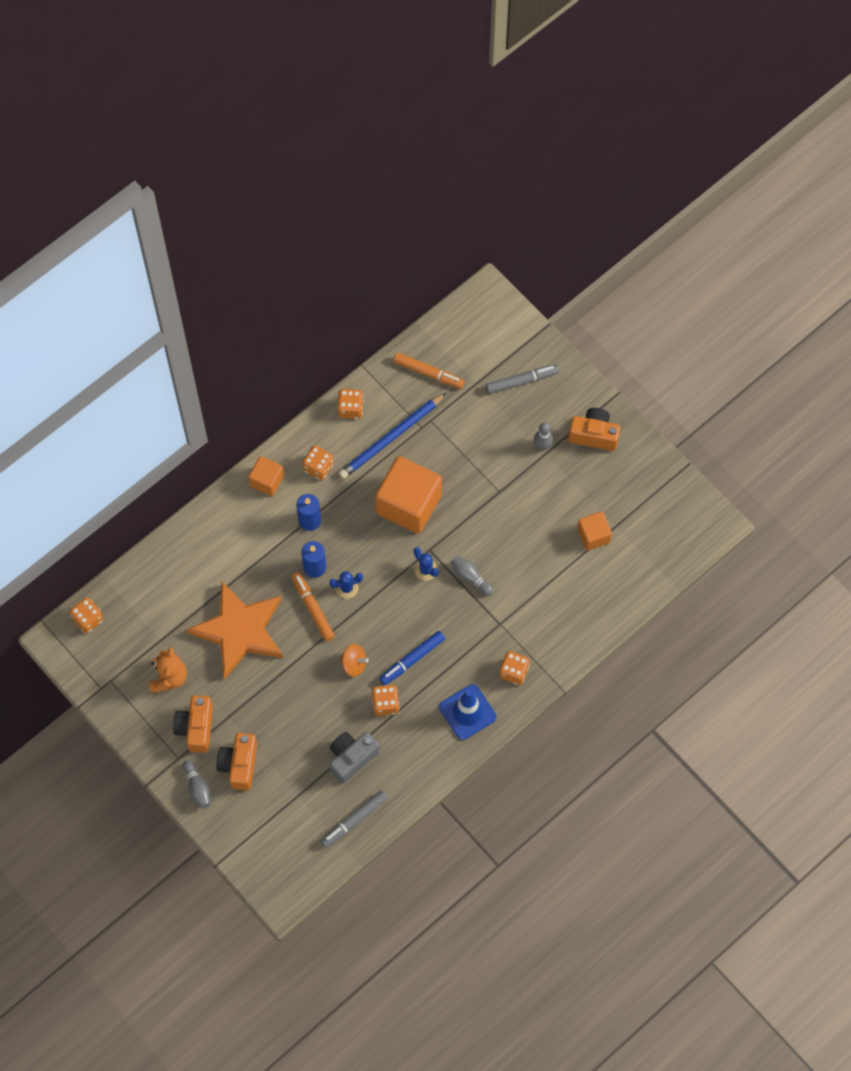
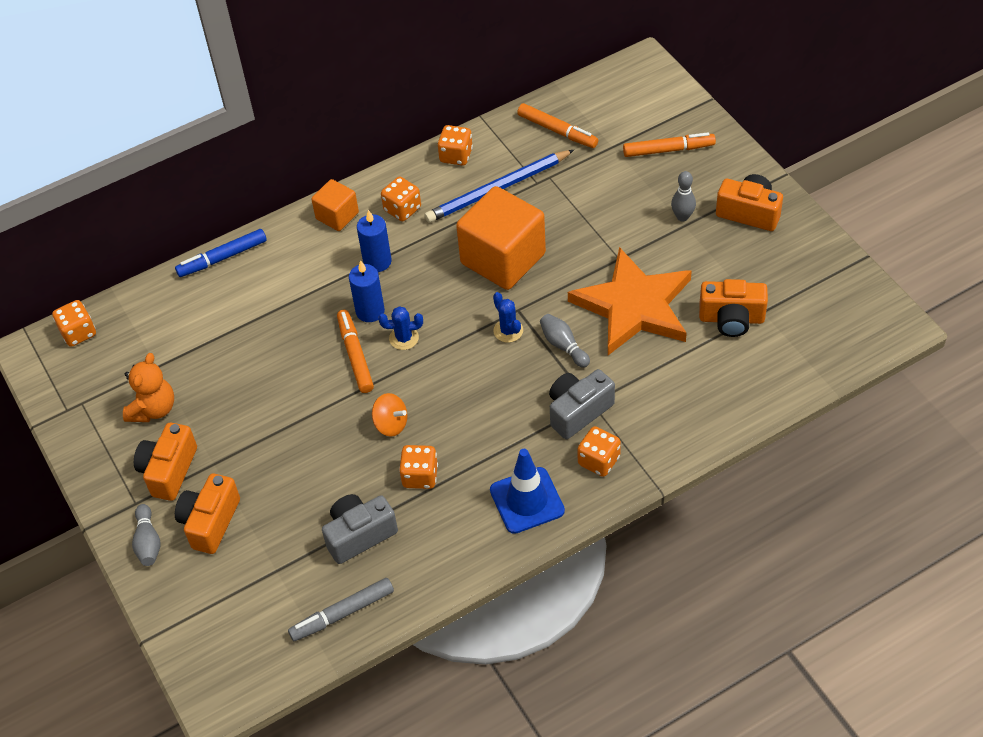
camera: 15 degrees right, 15 degrees down
(239, 631) = (257, 368): orange star -> orange star (634, 306)
(412, 660) = (467, 429): blue marker -> blue marker (222, 258)
(491, 633) = (578, 411): none -> grey camera
(521, 381) = (668, 150): grey marker -> orange marker
(593, 535) = (731, 319): orange cube -> orange camera

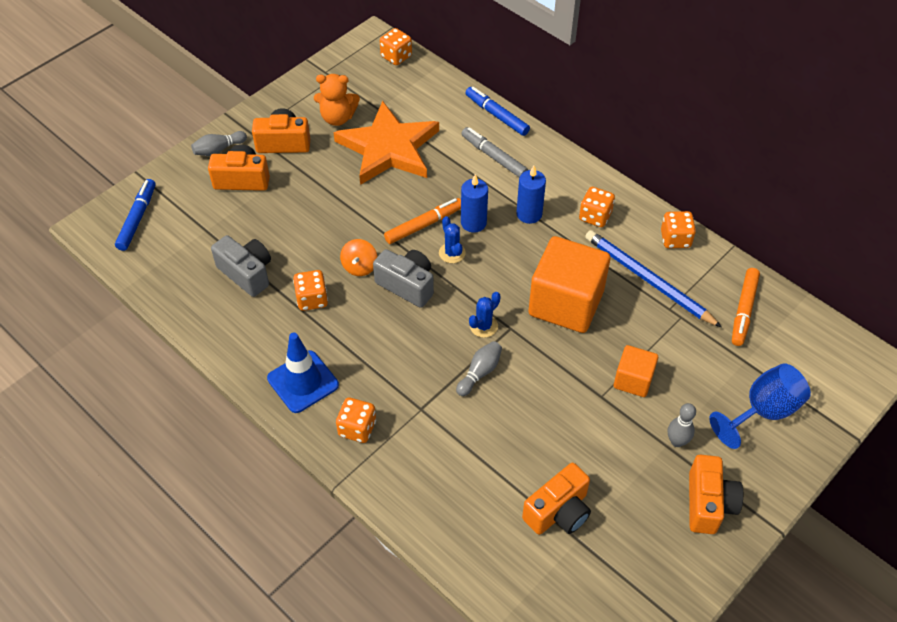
camera: 70 degrees right, 0 degrees up
(226, 645) = (137, 218): none -> blue marker
(337, 216) = (569, 174): orange cube -> orange cube (633, 380)
(342, 613) = (173, 281): grey marker -> grey marker (494, 157)
(578, 411) = (408, 400): grey camera -> grey camera (407, 285)
(634, 306) = (545, 421): orange star -> orange star (388, 148)
(668, 150) = (763, 411): orange marker -> blue goblet
(731, 319) = (558, 511): orange camera -> orange camera turned 120 degrees counterclockwise

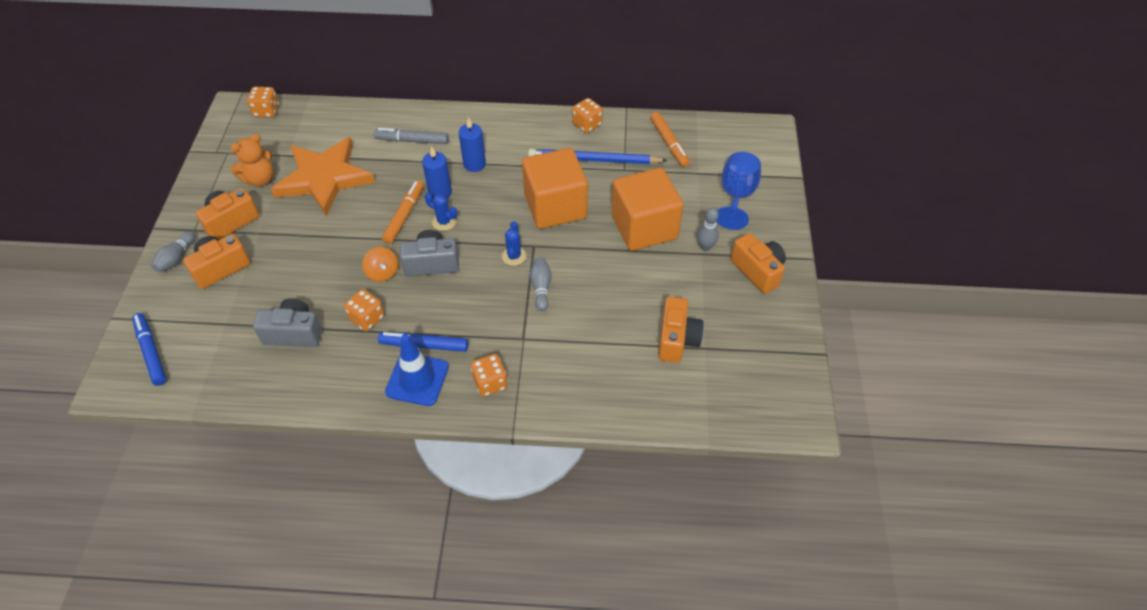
camera: 40 degrees left, 0 degrees up
(497, 115) = (387, 112): blue marker -> blue marker (424, 345)
(595, 216) = (521, 140): orange dice -> none
(633, 380) = (644, 227): orange cube -> orange cube, size x1.91

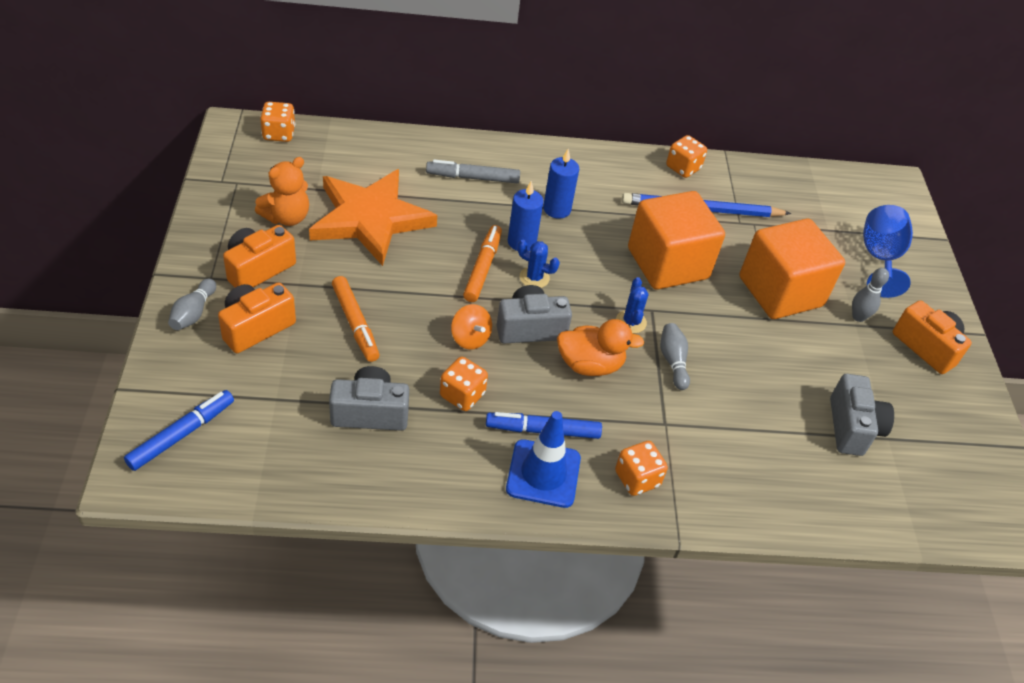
camera: 10 degrees left, 5 degrees down
(151, 352) = (182, 434): blue marker -> blue marker turned 75 degrees clockwise
(473, 292) = (590, 365): none -> orange duck
(669, 143) = (785, 194): orange marker -> orange marker (355, 323)
(677, 339) = (852, 427): orange camera -> grey camera

